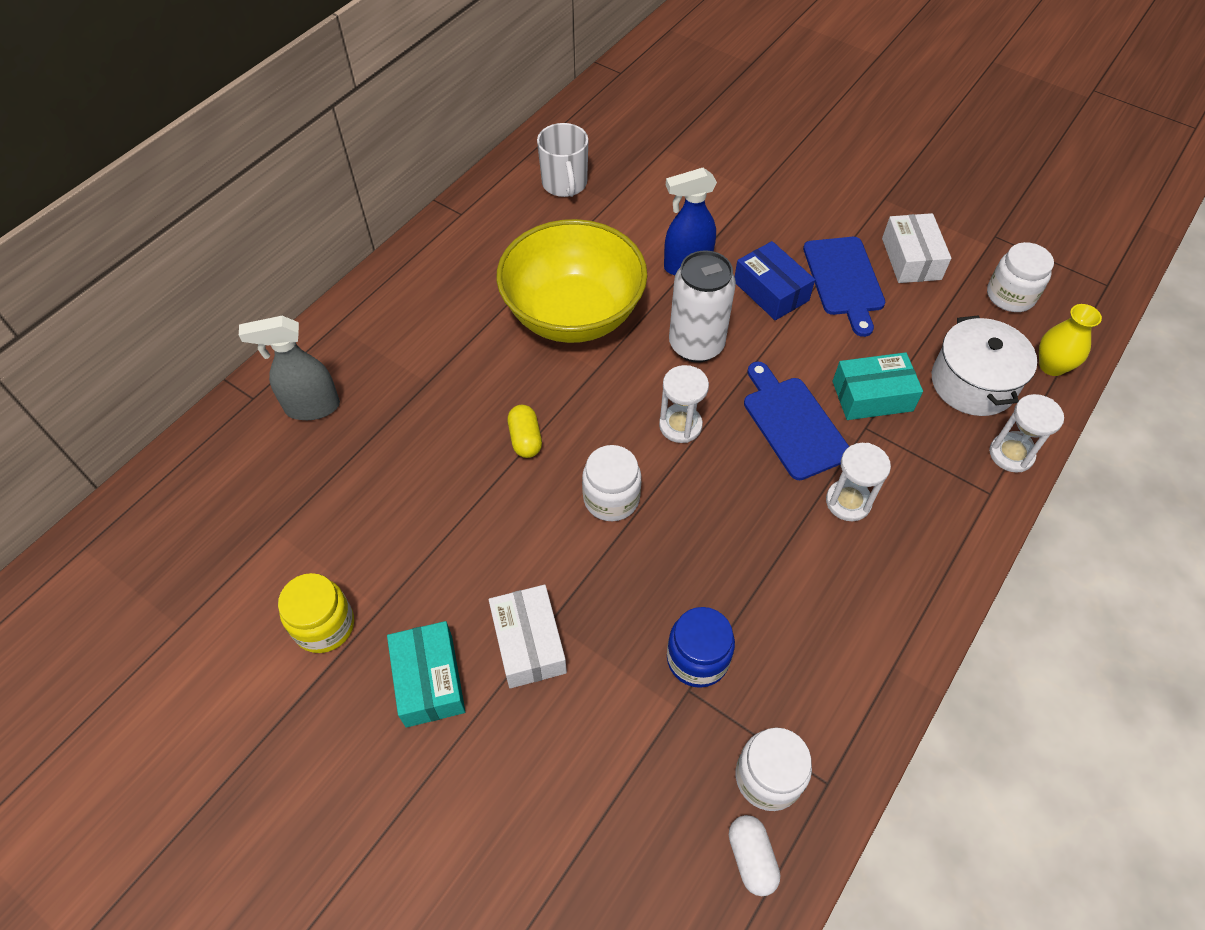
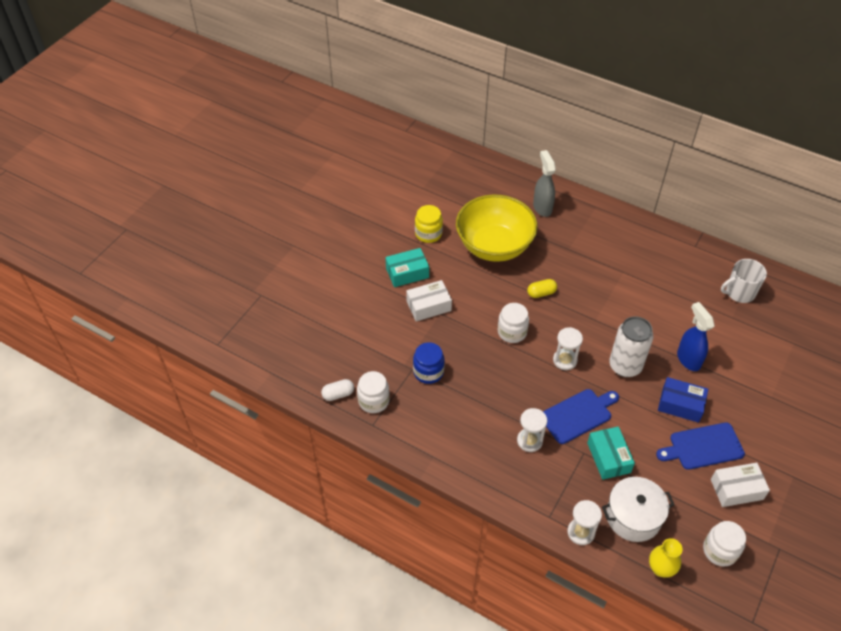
camera: 85 degrees right, 5 degrees down
(573, 314) = (632, 306): yellow bowl -> yellow bowl (494, 246)
(771, 291) = (680, 405): blue box -> blue box turned 60 degrees clockwise

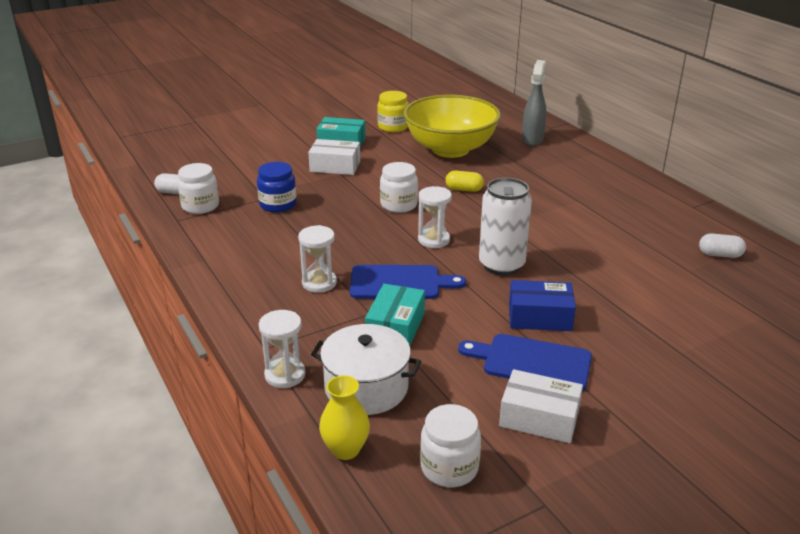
camera: 30 degrees right, 20 degrees down
(680, 405) = (539, 317): blue box -> blue box turned 45 degrees counterclockwise
(688, 359) = (591, 285): blue spray bottle -> none
(739, 292) = (720, 255): white mug -> white capsule

